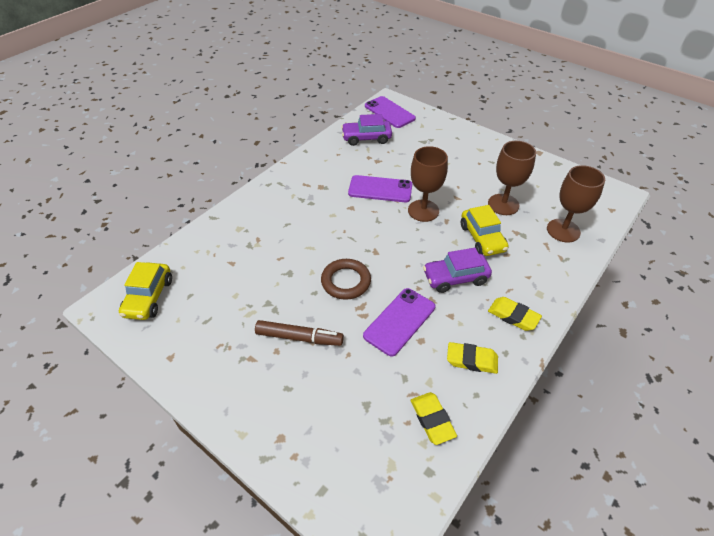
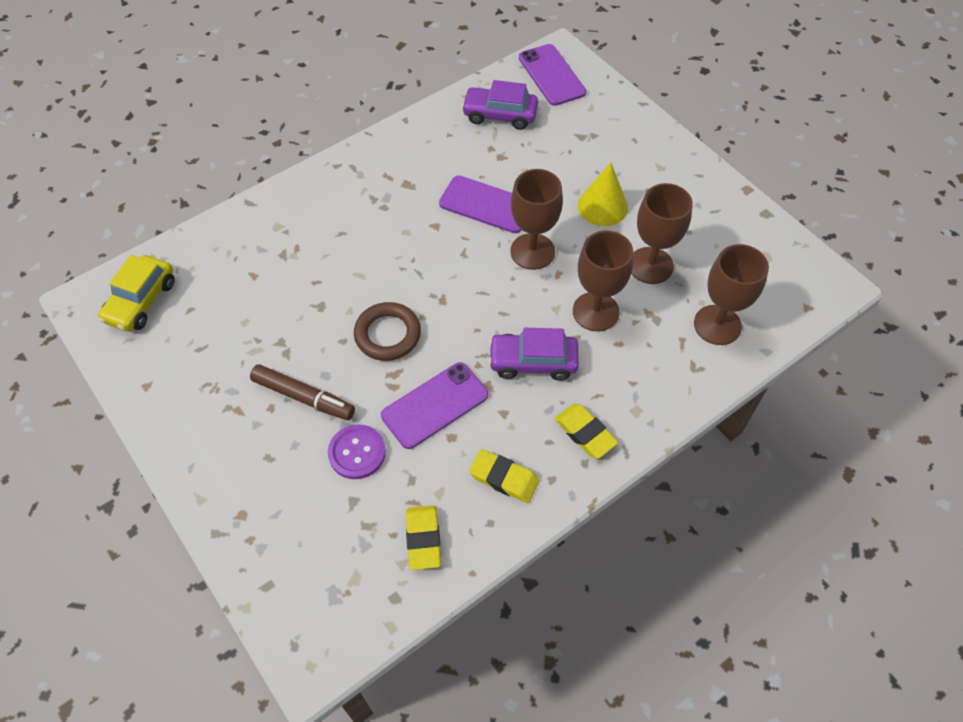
camera: 15 degrees right, 10 degrees up
(355, 368) = (357, 452): none -> purple button
(456, 177) = (602, 206): none -> yellow cone
(482, 238) = (595, 311): yellow car -> brown goblet

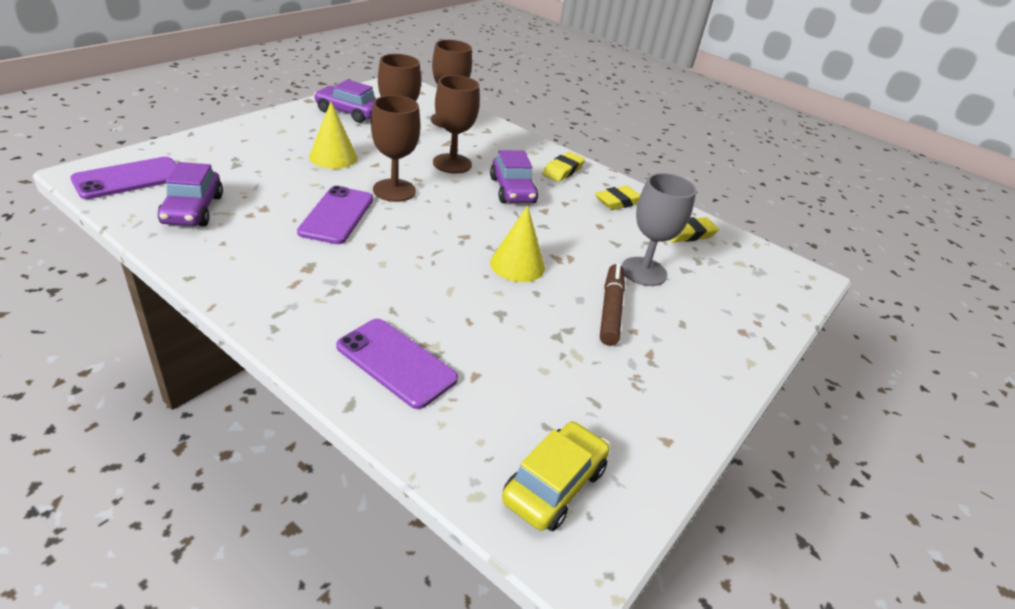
camera: 110 degrees left, 20 degrees down
(141, 301) = (554, 485): yellow car -> yellow car turned 60 degrees counterclockwise
(357, 452) = (643, 271): purple button -> grey goblet
(388, 334) = (517, 265): brown ring -> yellow cone
(435, 405) = (576, 234): purple phone -> purple phone (396, 363)
(504, 478) = (618, 202): yellow eraser -> yellow eraser turned 45 degrees clockwise
(720, 224) = (348, 112): none -> purple car

